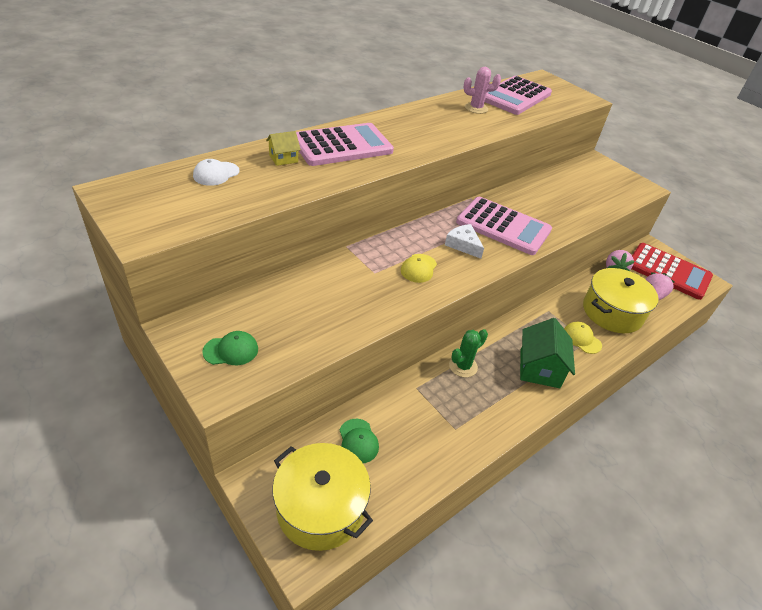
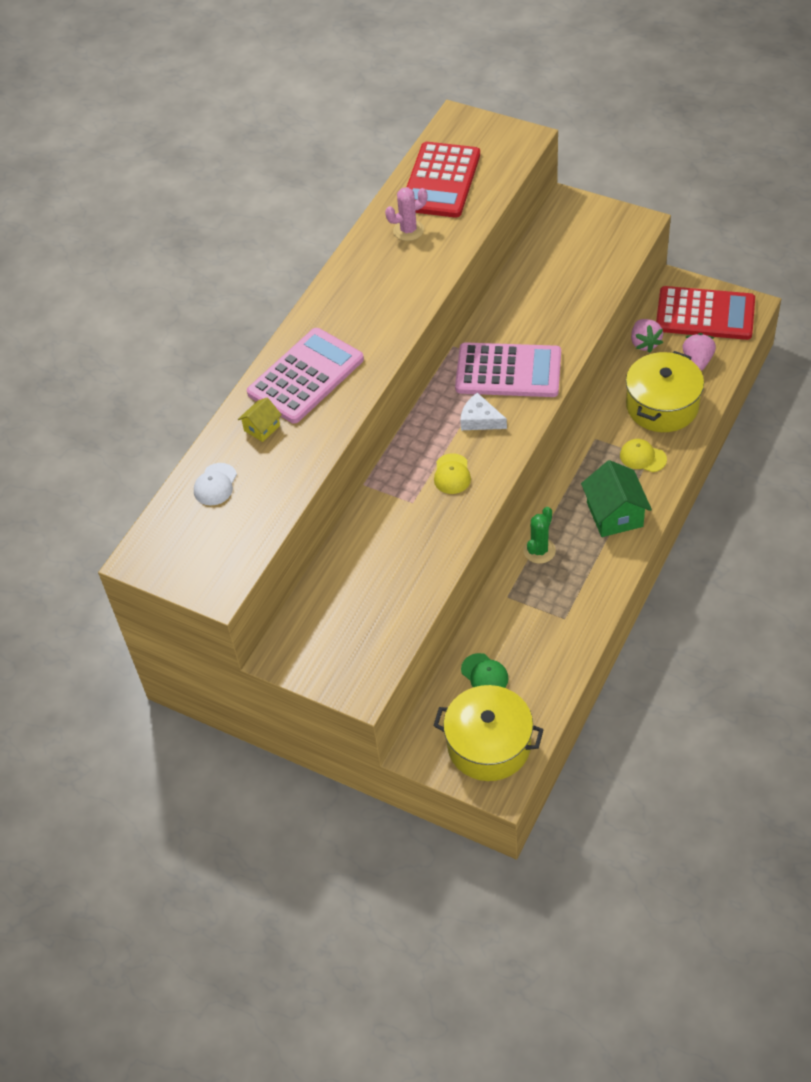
camera: 15 degrees left, 10 degrees up
(231, 350) = (341, 651): green cap -> none
(515, 96) = (441, 181): pink calculator -> red calculator

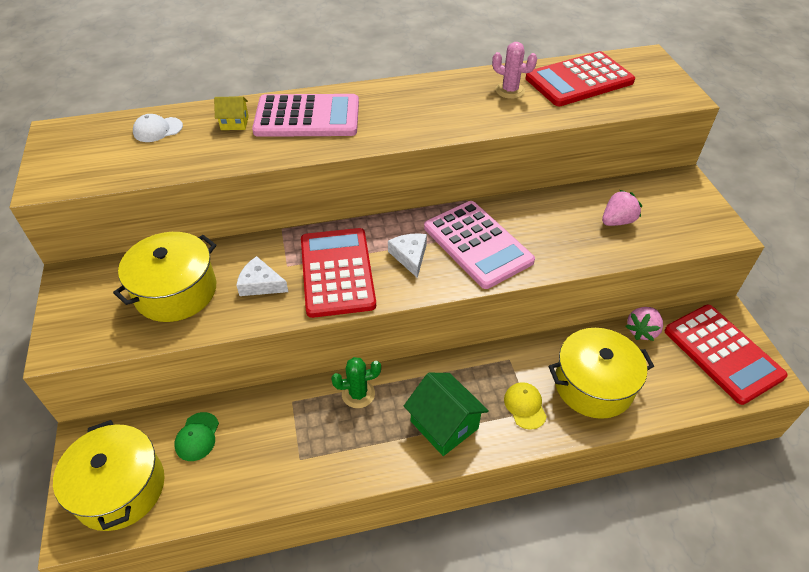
camera: 45 degrees right, 5 degrees down
(371, 588) = (176, 291): none -> yellow pot
(417, 529) = (260, 284): none -> white cheese
(452, 474) = (337, 272): yellow cap -> red calculator
(614, 514) = (444, 425): green house -> green house turned 75 degrees counterclockwise
(697, 361) = (669, 380): pink strawberry -> pink strawberry (617, 221)

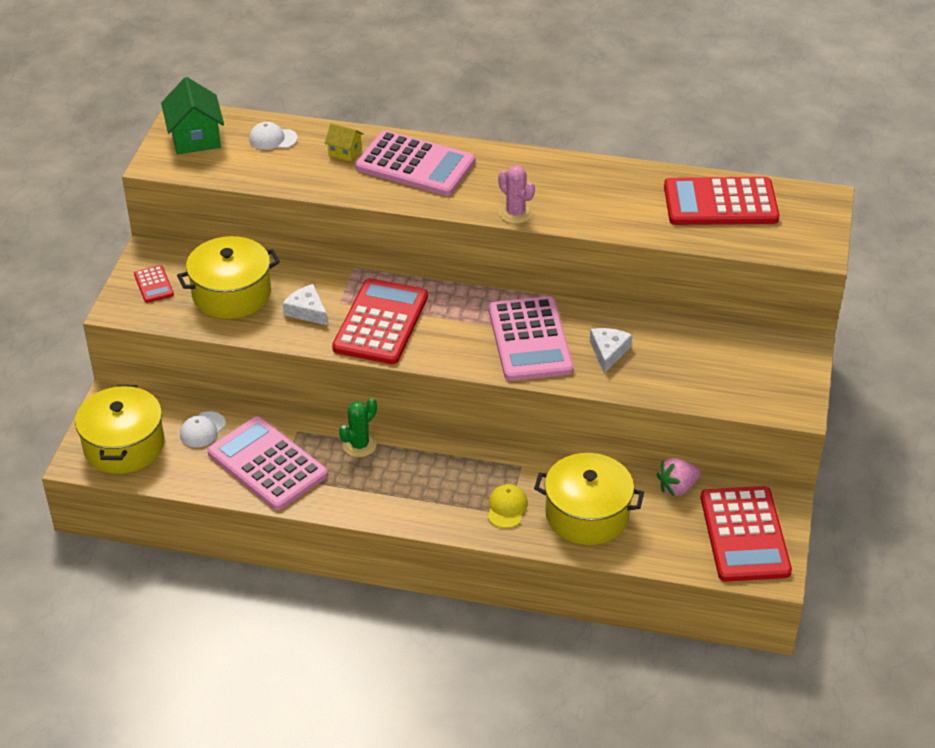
camera: 25 degrees right, 5 degrees down
(88, 308) = (153, 284): none -> red calculator
(197, 436) = (202, 430): green cap -> white cap
(281, 450) = (267, 464): none -> pink calculator
(358, 394) = (359, 445): green cactus -> green cactus turned 60 degrees counterclockwise
(410, 256) = (457, 330): white cheese -> white cheese (608, 352)
(444, 425) = (421, 496): green house -> green house (195, 138)
(510, 90) = (636, 193): pink cactus -> pink cactus (515, 213)
(617, 221) = (690, 363): pink strawberry -> none

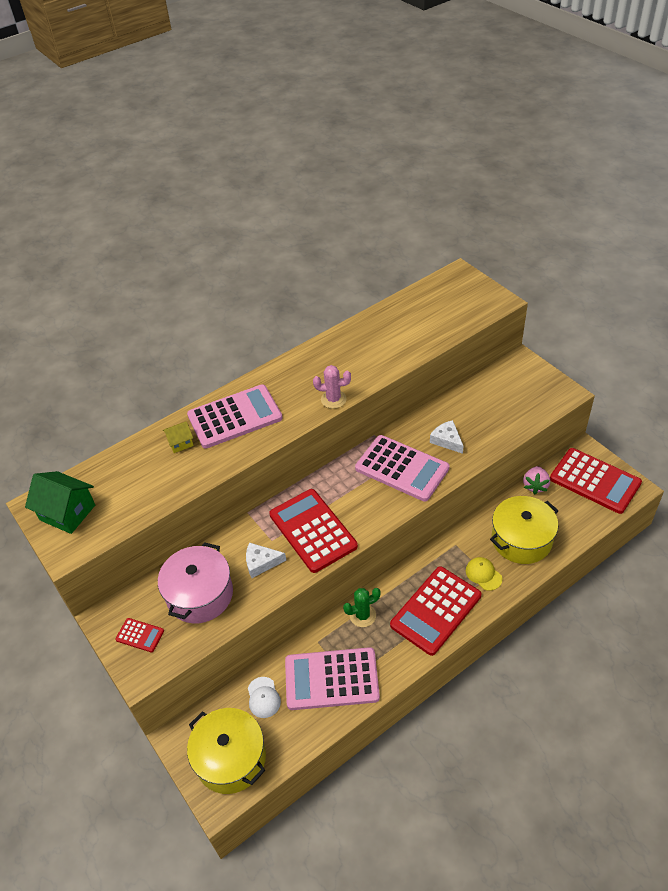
camera: 45 degrees left, 5 degrees up
(231, 294) = (200, 594): yellow pot -> pink pot
(272, 139) = (122, 471): white cap -> none
(359, 445) = (362, 615): green cactus -> green cactus turned 75 degrees clockwise
(720, 203) = (419, 312): red calculator -> red calculator (436, 610)

